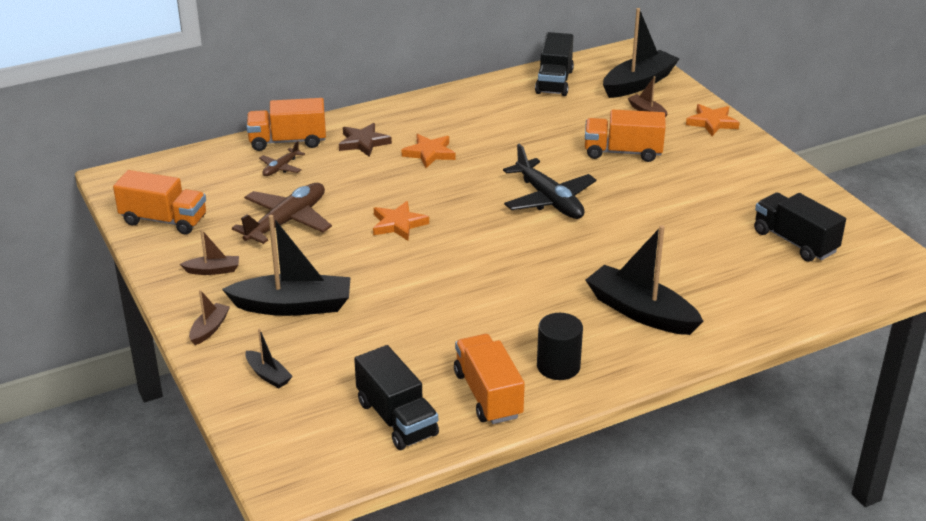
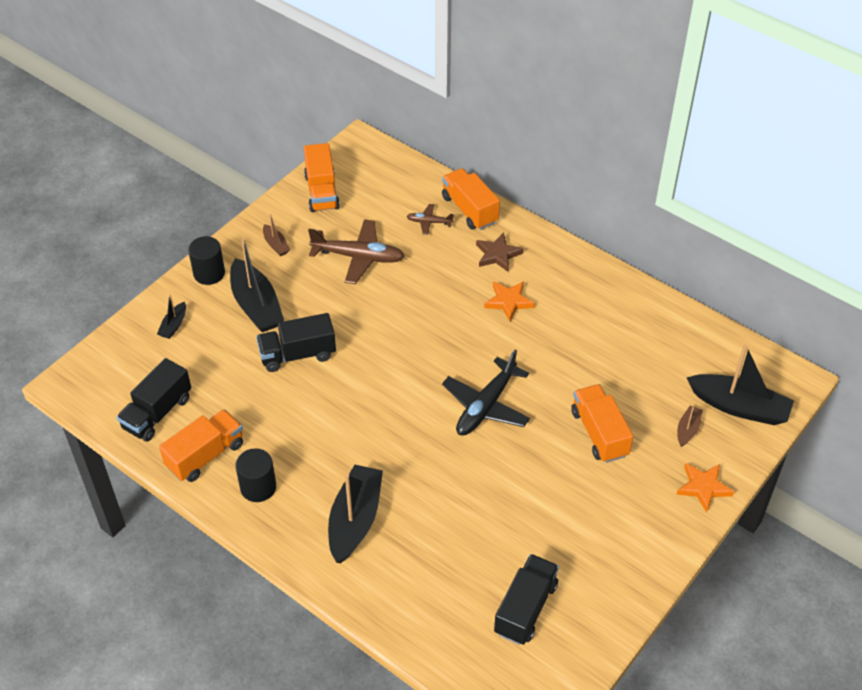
camera: 65 degrees right, 15 degrees up
(209, 329) = (209, 273): brown boat -> black cylinder
(398, 224) = (392, 322): orange star -> none
(554, 82) = (693, 342): black truck -> black truck (297, 354)

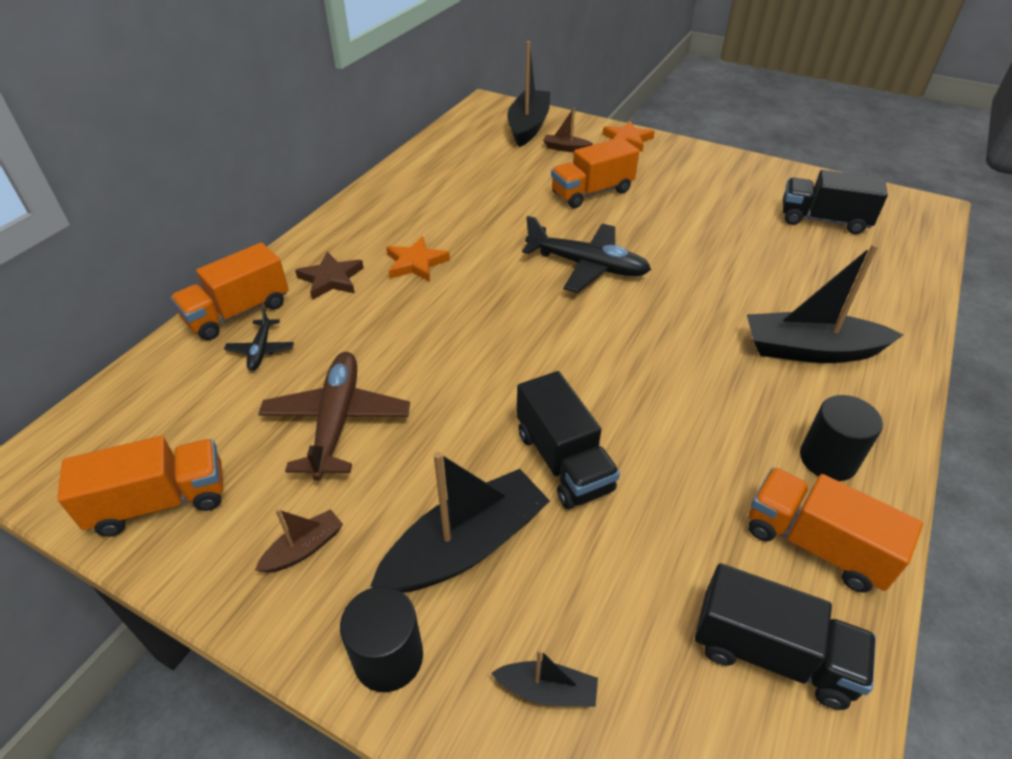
camera: 100 degrees left, 5 degrees down
(429, 222) = (261, 350): brown plane -> black plane

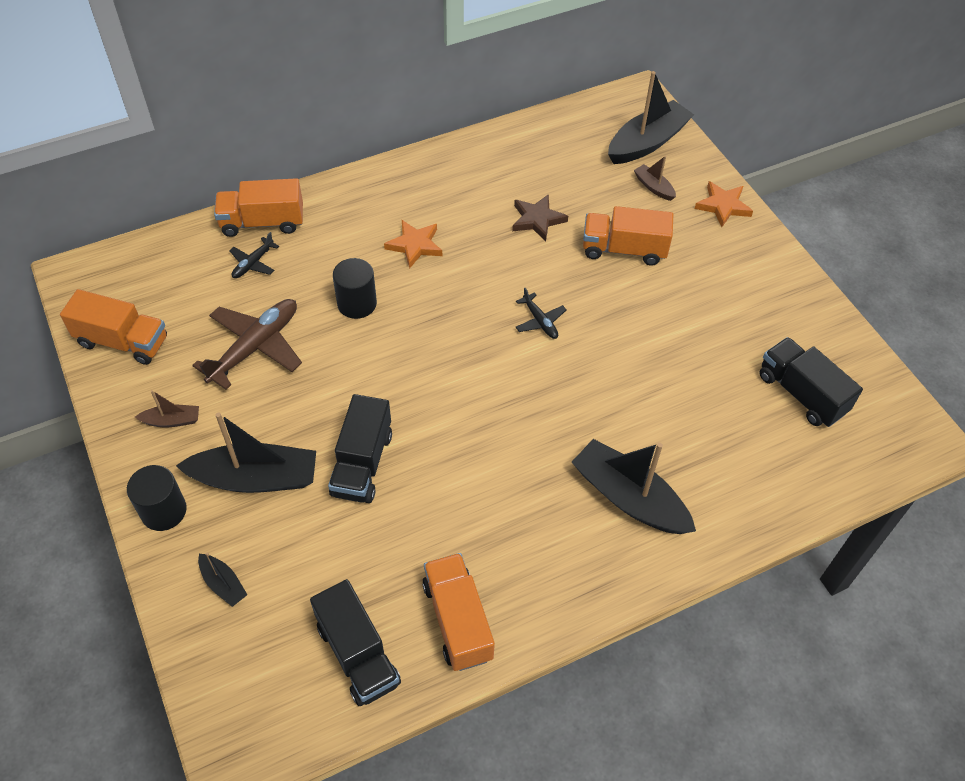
camera: 35 degrees right, 10 degrees up
(331, 279) = (344, 227): brown star -> brown star (537, 220)
(586, 266) = (540, 321): black plane -> black plane, size x0.50
(828, 459) = (535, 579): black cylinder -> black cylinder (357, 303)

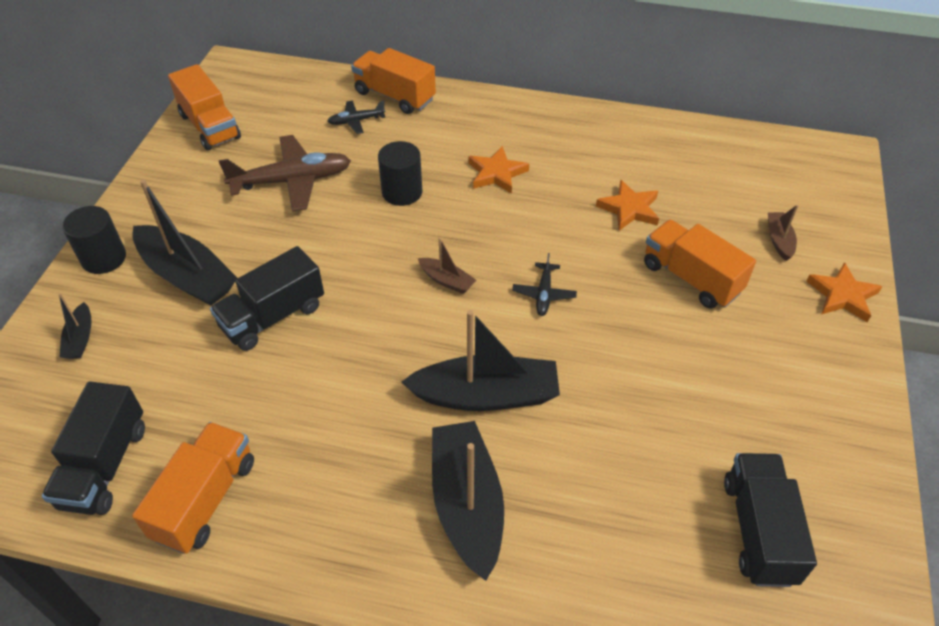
camera: 40 degrees right, 5 degrees down
(172, 420) = (179, 199): brown boat -> brown boat (447, 280)
(537, 220) = (629, 209): brown star -> orange star
(647, 142) = (811, 198): black boat -> black boat (486, 395)

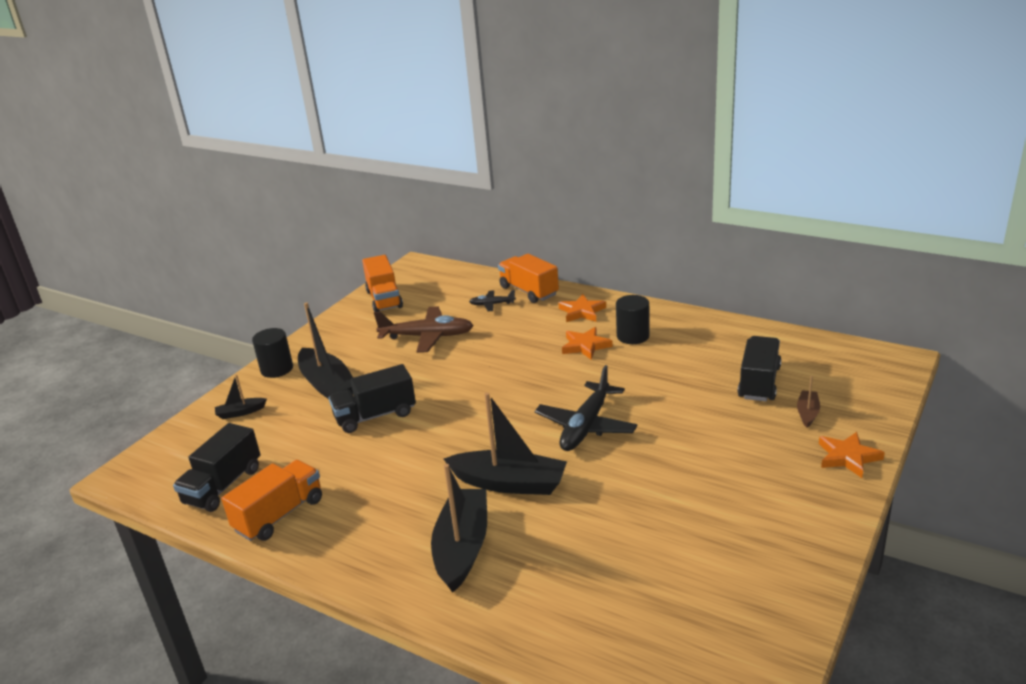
camera: 20 degrees right, 20 degrees down
(80, 338) = (240, 412): black boat -> black boat turned 60 degrees clockwise
(402, 192) = (506, 351): black cylinder -> black cylinder (633, 336)
(447, 280) = (513, 409): brown boat -> none
(544, 294) = (586, 426): black plane -> black plane, size x1.98
(629, 209) = (684, 379): orange star -> orange star (582, 312)
(691, 278) = (715, 430): orange truck -> none
(758, 530) = (690, 603): black truck -> black truck (759, 383)

